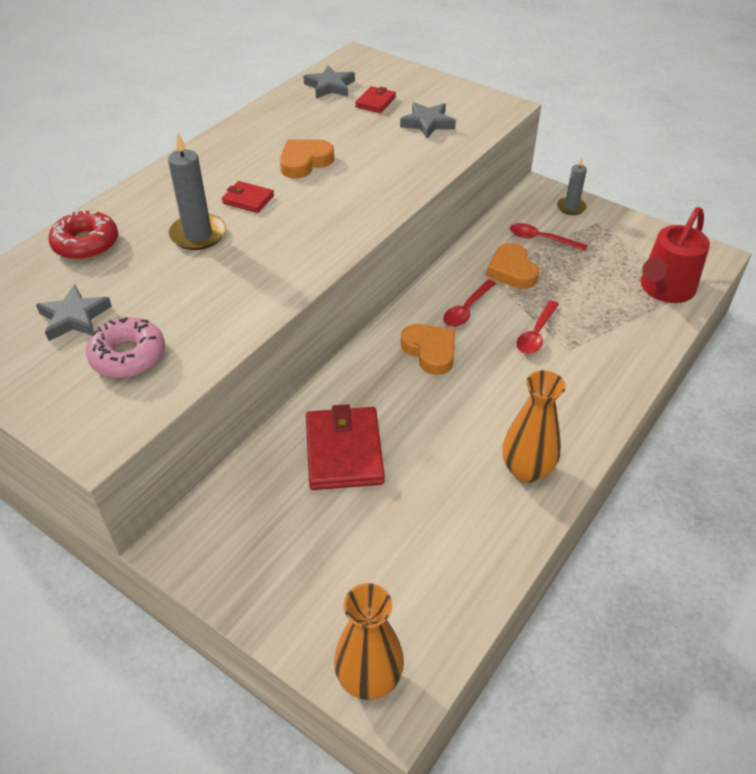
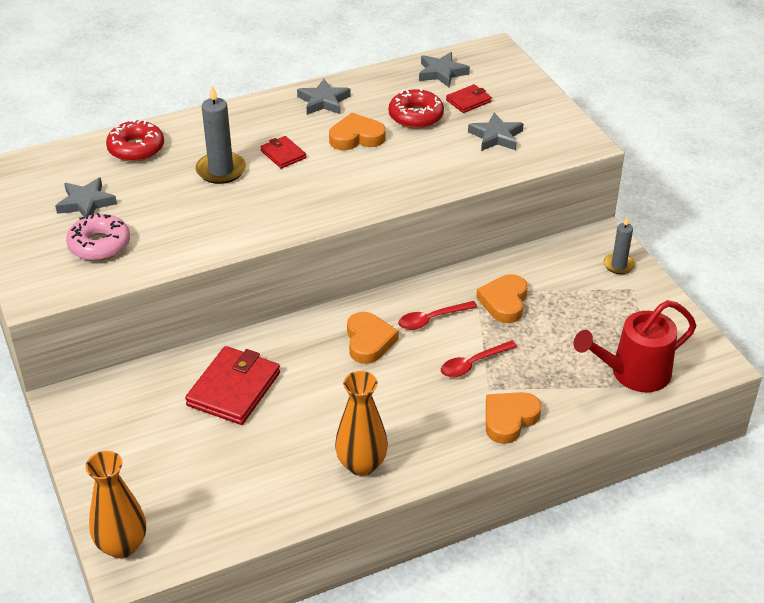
camera: 30 degrees right, 5 degrees down
(244, 141) = (323, 101): none -> grey star
(342, 128) = (416, 116): none -> red donut
(541, 239) = (559, 284): red spoon -> none
(609, 369) = (509, 419): none -> orange heart

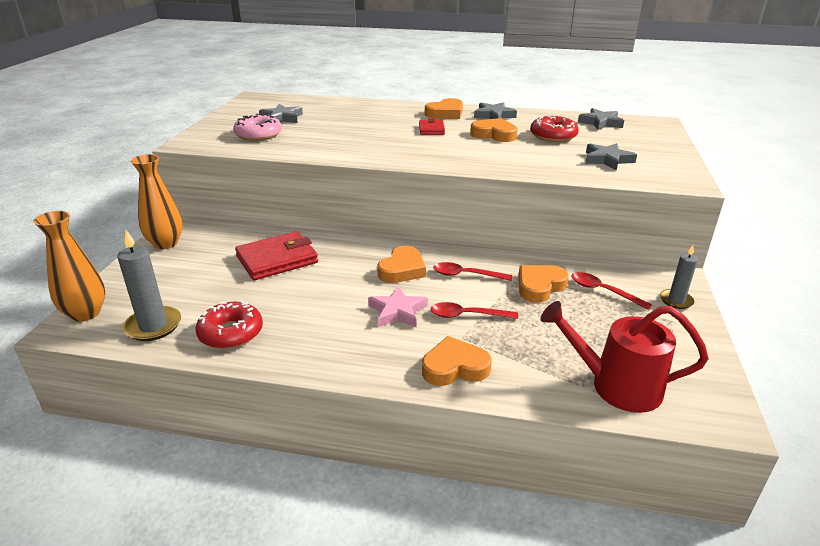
camera: 35 degrees right, 10 degrees down
(136, 148) = (346, 106): red donut -> red donut (231, 333)
(221, 170) = (381, 126): grey candle -> grey candle (153, 326)
(267, 117) = (445, 113): none -> orange heart
(361, 464) = (298, 342): orange vase -> orange vase (166, 243)
(412, 390) = (397, 311): none -> pink star
(468, 101) = (606, 139): red wallet -> none
(558, 282) = (603, 291): none -> red spoon

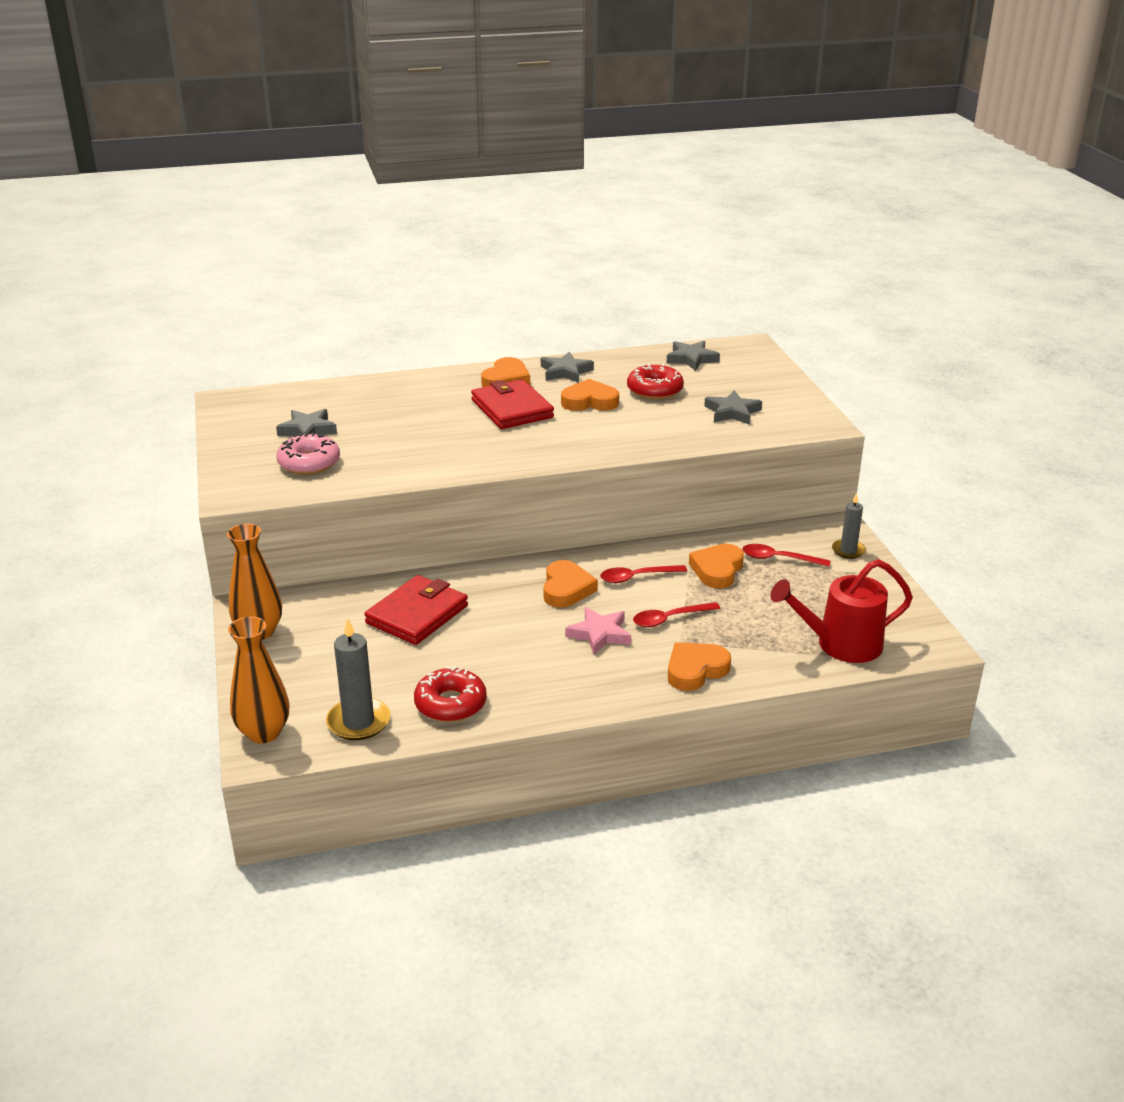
camera: 25 degrees left, 0 degrees up
(431, 129) = (512, 409): red wallet -> red wallet, size x1.90

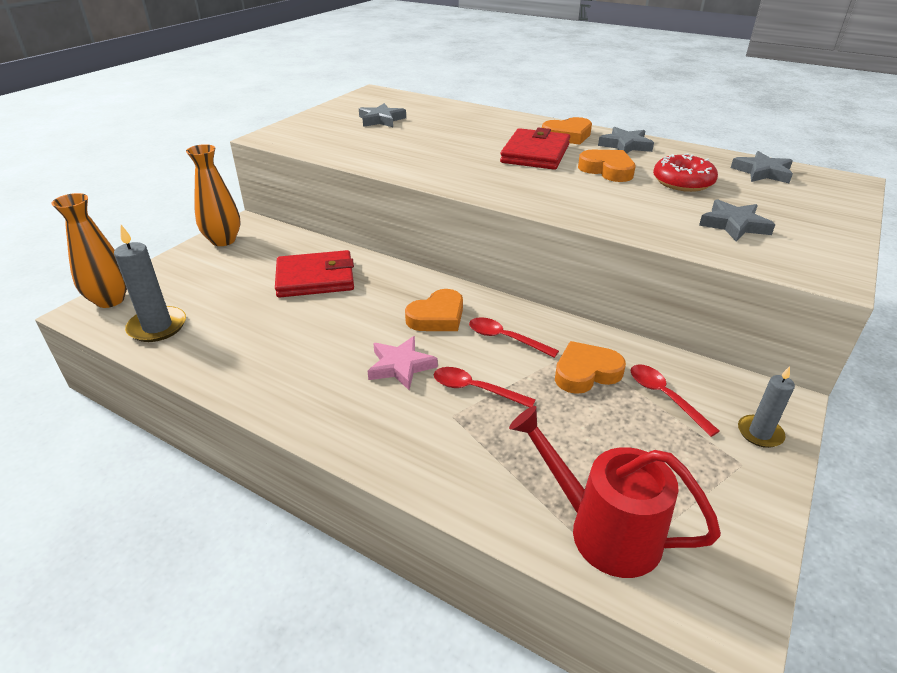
camera: 45 degrees right, 5 degrees up
(309, 463) = (343, 136): pink donut -> none
(450, 704) = (220, 351): red donut -> none
(695, 670) = (421, 450): orange heart -> none

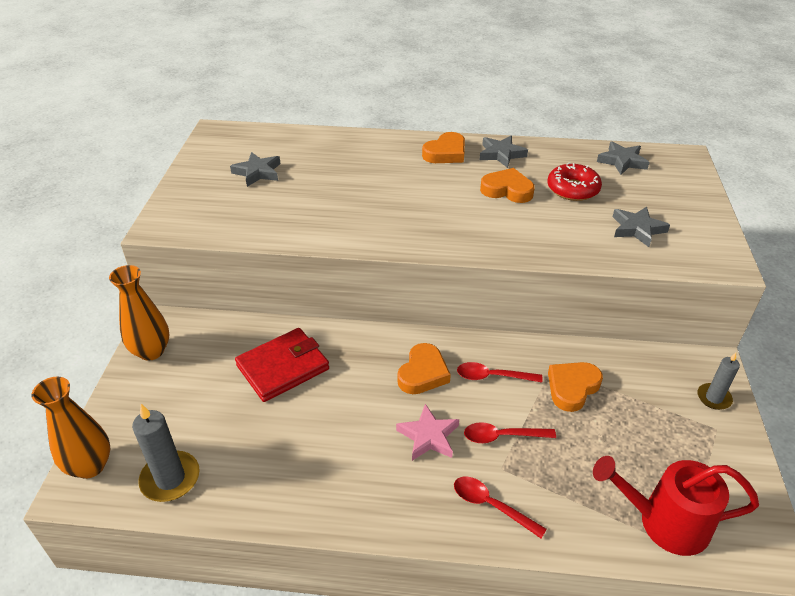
camera: 25 degrees left, 5 degrees up
(535, 154) = (435, 184): red wallet -> none
(664, 397) = (638, 390): red spoon -> red spoon (491, 505)

